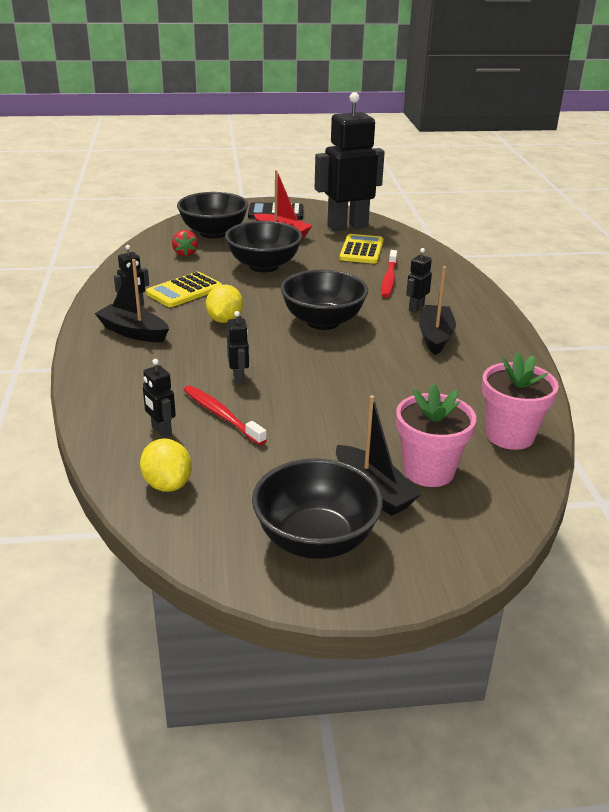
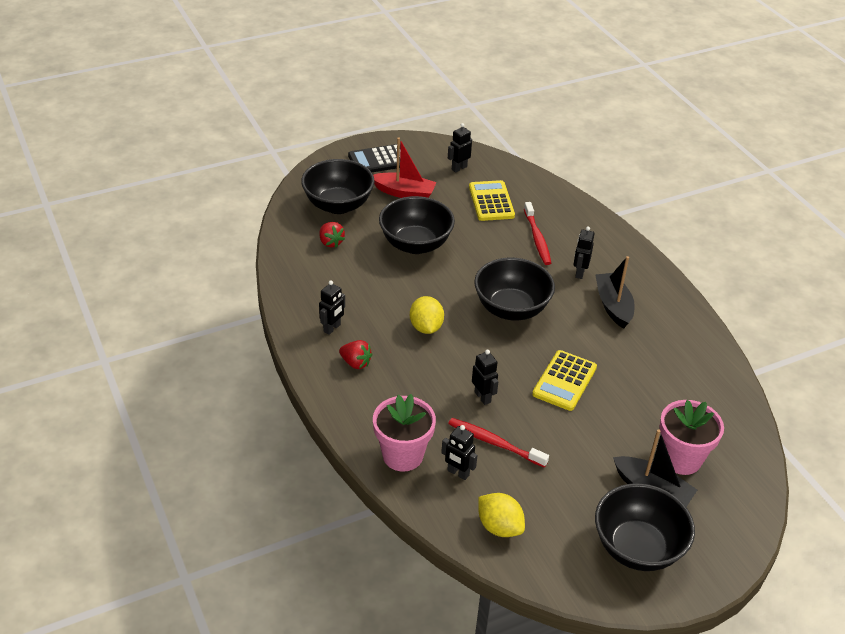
camera: 20 degrees left, 10 degrees up
(133, 332) = (356, 363): black boat -> red strawberry
(184, 291) = (365, 296): yellow calculator -> yellow calculator (564, 381)
(347, 226) = (459, 168): black robot -> black robot, size x0.41
(510, 435) = (721, 406): pink flower pot -> pink flower pot (403, 455)

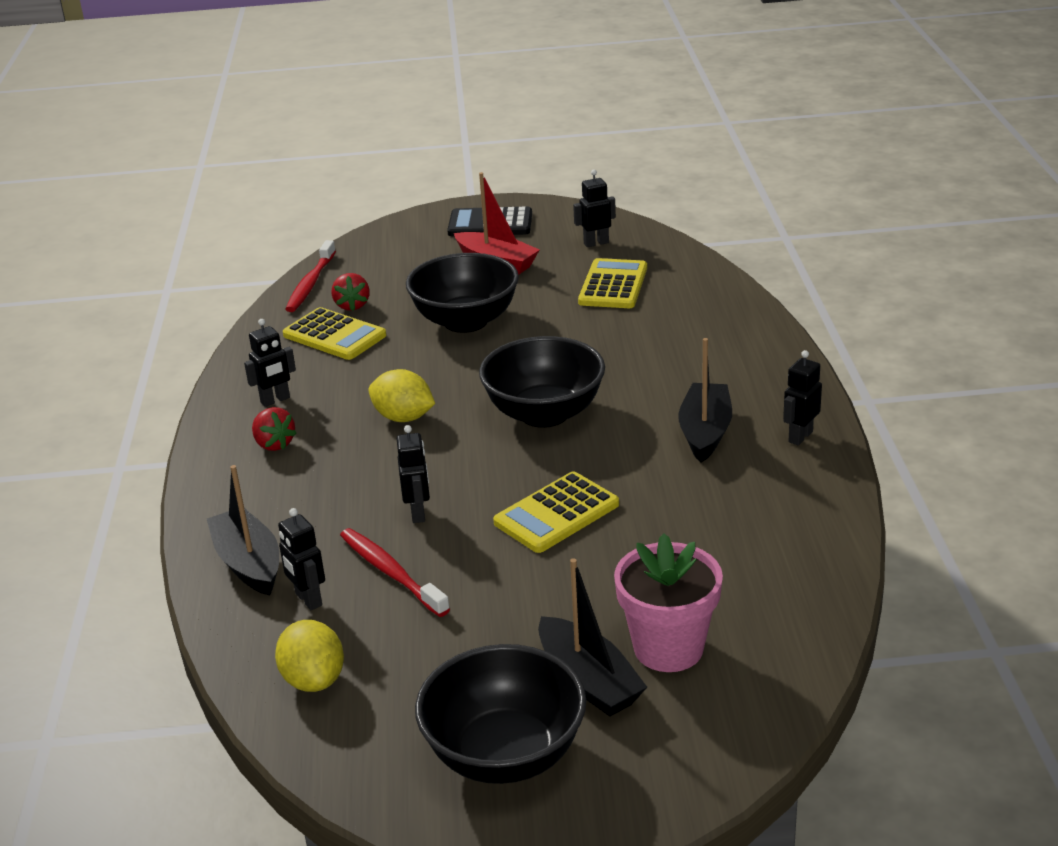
camera: 25 degrees right, 10 degrees down
(335, 269) = (334, 335): none -> yellow calculator
(338, 205) = (395, 266): black bowl -> none
(403, 455) = (248, 563): pink flower pot -> black boat
(426, 327) = (403, 418): yellow lemon -> yellow lemon turned 75 degrees counterclockwise
(537, 238) = (648, 335): red toothbrush -> red toothbrush (310, 284)
(579, 273) = (682, 384): black robot -> black robot (800, 437)

